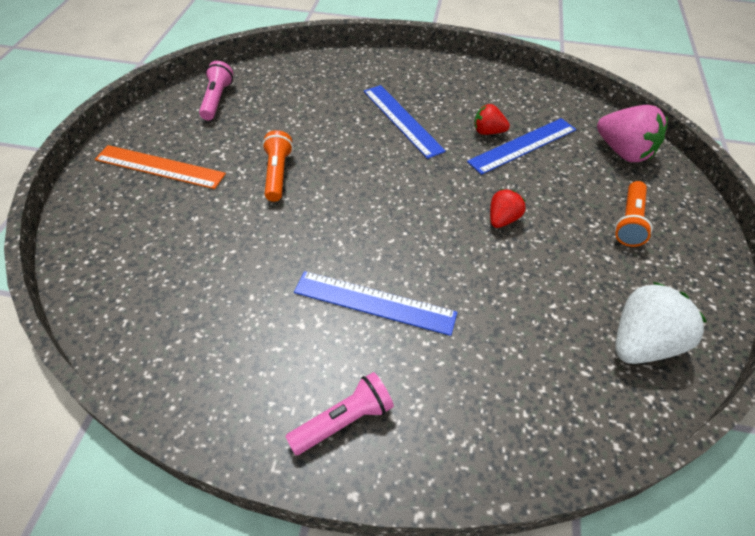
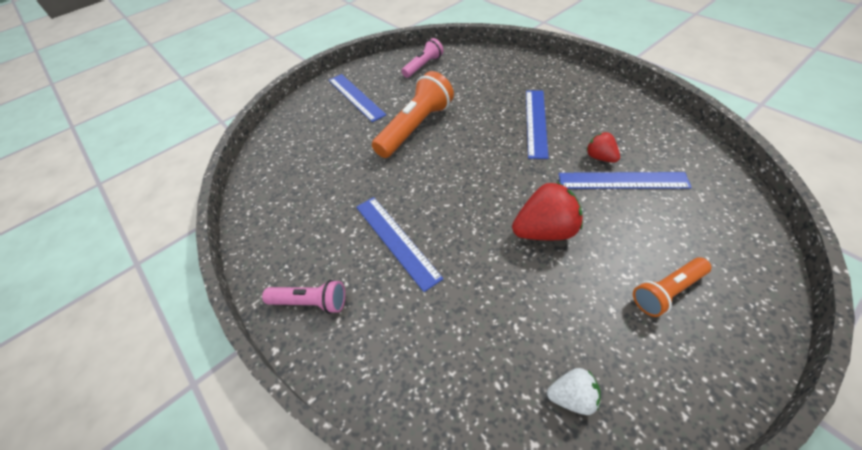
camera: 45 degrees right, 0 degrees up
(159, 167) = (355, 97): orange ruler -> blue ruler
(277, 174) = (415, 127): orange flashlight -> orange flashlight, size x1.73
(502, 219) = (545, 230): red strawberry -> red strawberry, size x1.77
(623, 152) = (726, 228): pink strawberry -> none
(641, 343) = (572, 396): white strawberry -> white strawberry, size x0.56

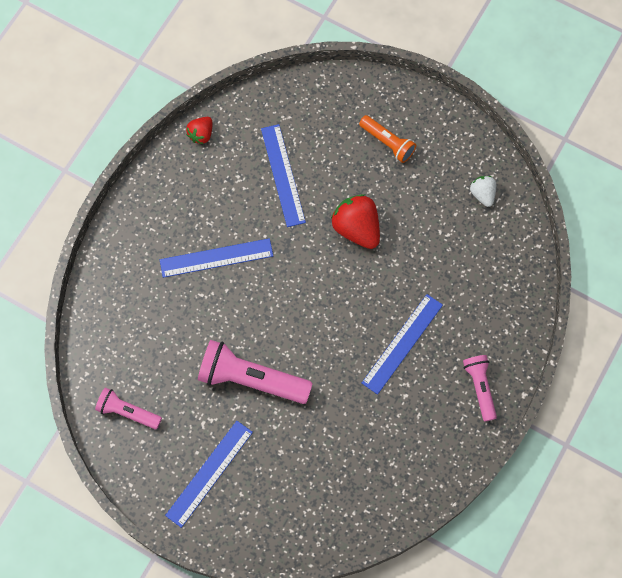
camera: 115 degrees left, 20 degrees up
(415, 127) = (251, 379): orange flashlight -> pink flashlight
(600, 157) = (256, 194): red strawberry -> red strawberry (201, 134)

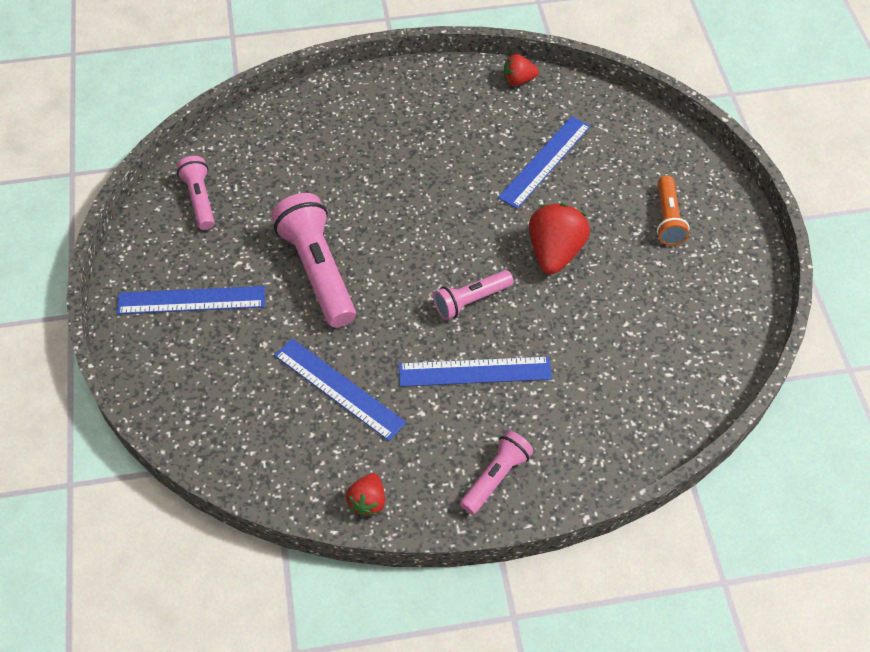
camera: 50 degrees right, 15 degrees down
(216, 258) = (412, 166): blue ruler -> blue ruler (338, 389)
(351, 305) = (471, 300): none -> pink flashlight
(439, 470) = (368, 501): none -> red strawberry
(482, 194) = (705, 333): white strawberry -> none

